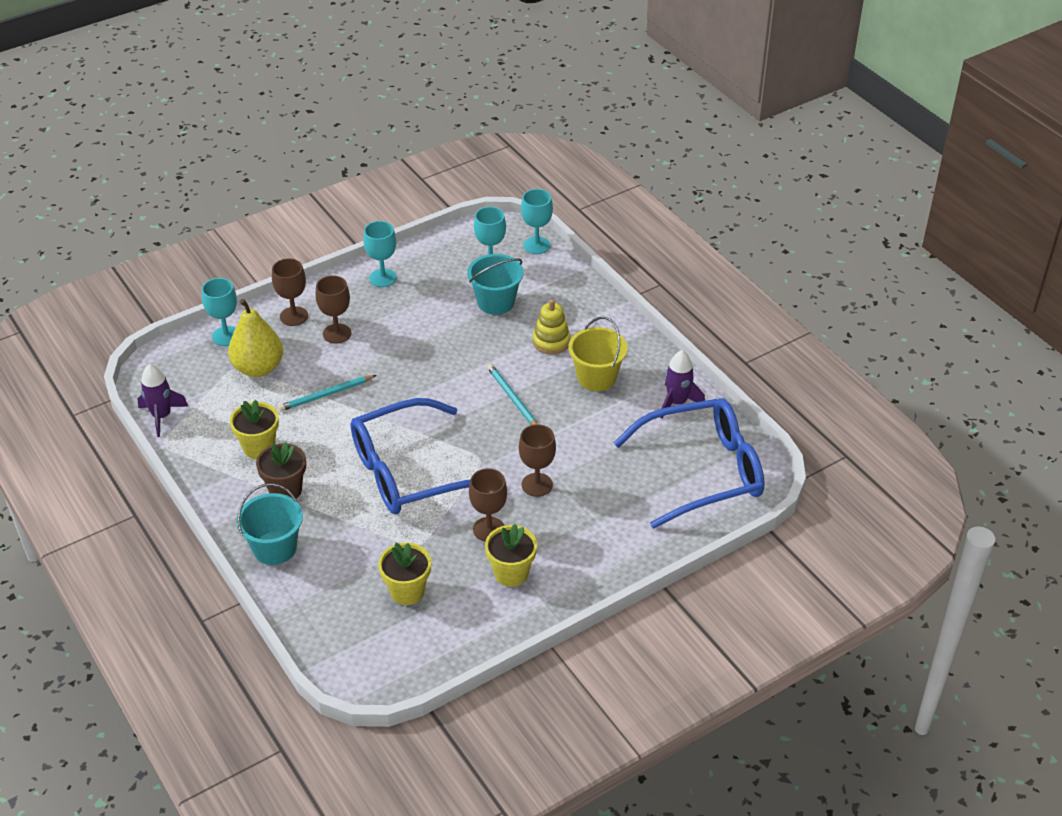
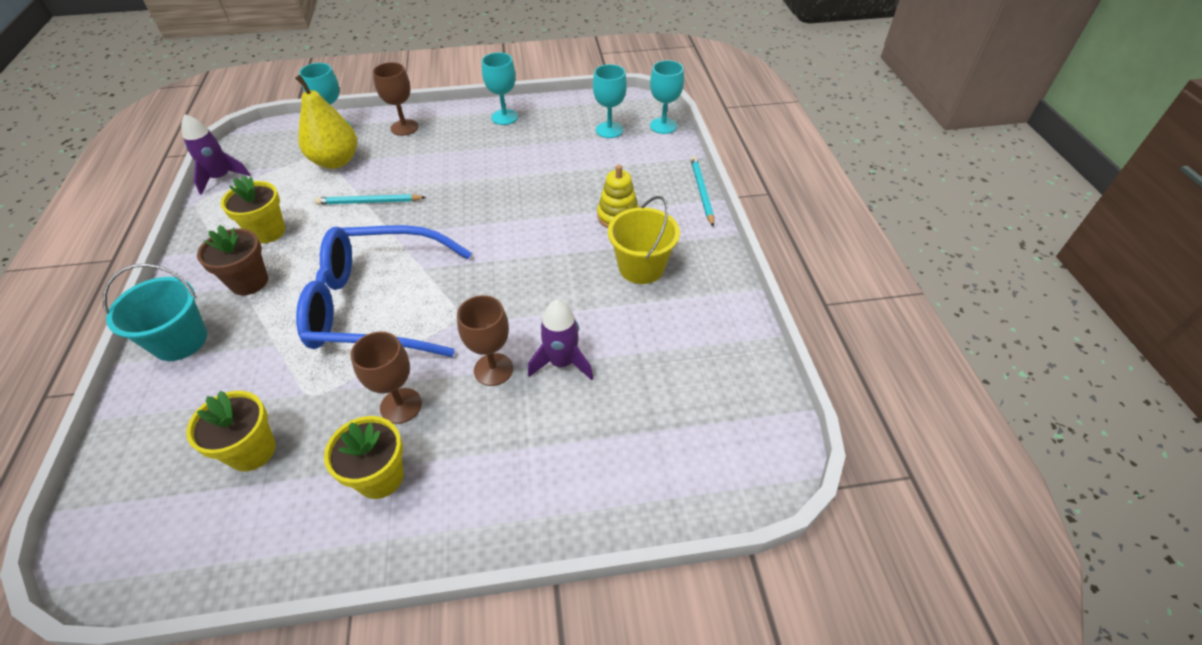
camera: 25 degrees right, 5 degrees up
(337, 333) = (426, 151): brown goblet -> none
(496, 302) = (590, 164): turquoise bucket -> none
(512, 398) = (538, 261): turquoise pencil -> turquoise pencil (701, 192)
(677, 402) = (716, 325): purple rocket -> purple rocket (562, 362)
(702, 471) = (699, 426): blue glasses -> none

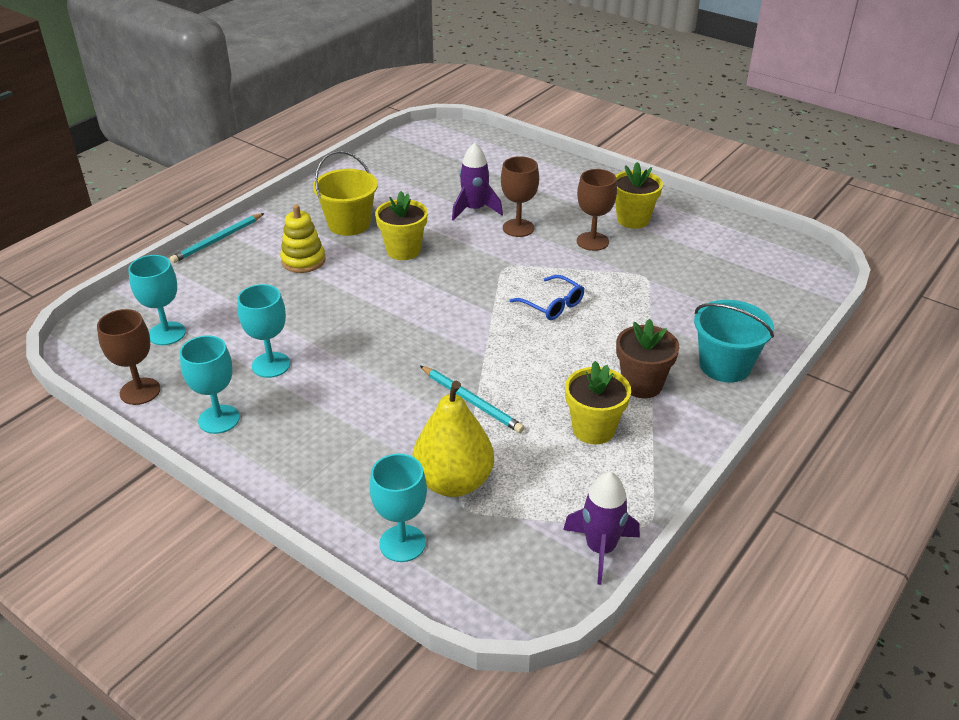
camera: 135 degrees left, 10 degrees down
(252, 451) = (701, 268): yellow flower pot -> yellow flower pot (403, 250)
(378, 304) = (552, 305): blue glasses -> blue glasses, size x0.40
(404, 127) = (331, 483): brown goblet -> brown goblet (140, 391)
(663, 126) = (122, 306): turquoise goblet -> turquoise goblet (271, 365)

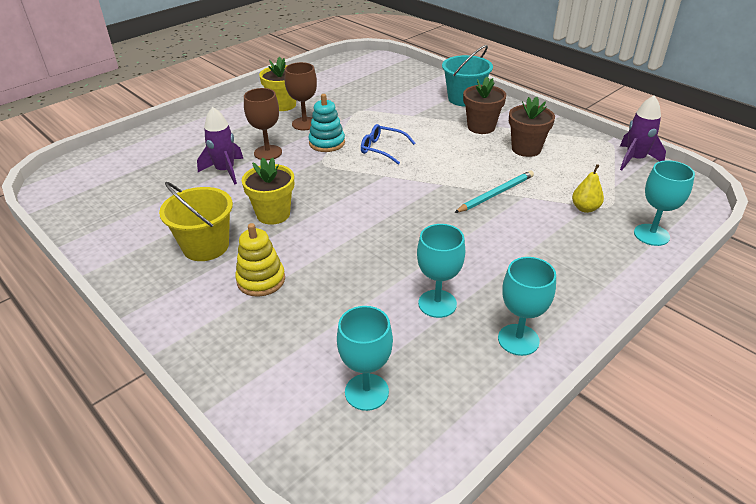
camera: 80 degrees left, 0 degrees up
(140, 391) = (471, 409): brown goblet -> none
(218, 240) = (181, 353): turquoise pencil -> none
(453, 482) = (585, 208): yellow pear -> yellow pear, size x0.50
(552, 263) = (327, 143): none -> turquoise stacking toy
(552, 305) = (382, 149): blue glasses -> blue glasses turned 120 degrees counterclockwise
(593, 429) = (526, 149): yellow flower pot -> brown flower pot

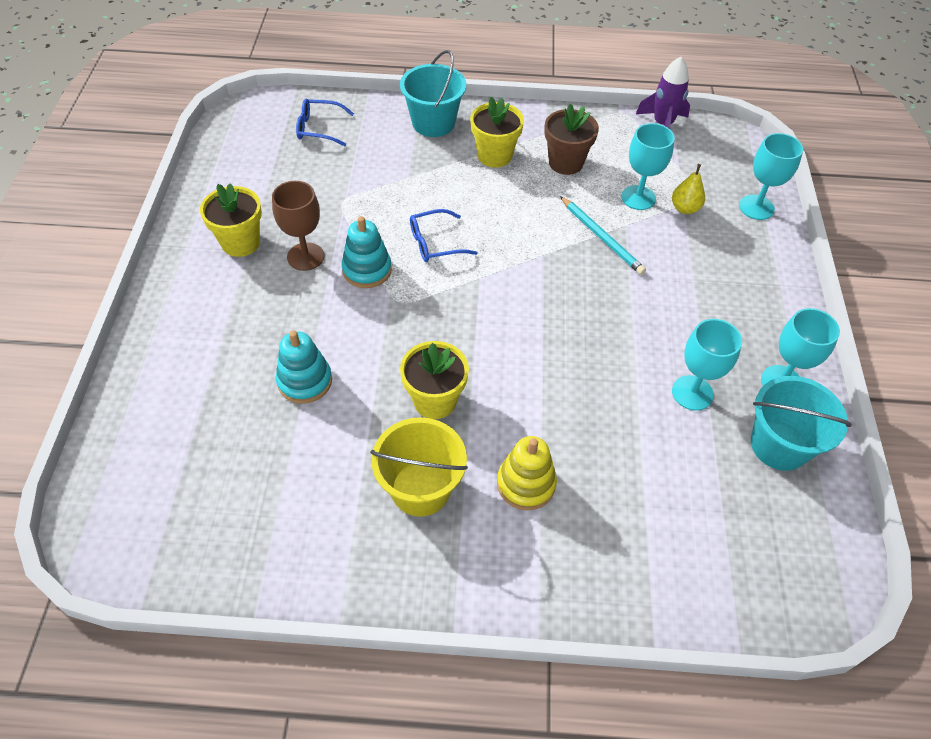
camera: 45 degrees left, 15 degrees up
(225, 171) = (305, 381): purple rocket -> turquoise stacking toy
(268, 153) = (319, 324): brown goblet -> none
(366, 392) = (742, 518): turquoise goblet -> turquoise goblet (638, 198)
(394, 77) = (319, 128): none -> blue glasses
(460, 372) = (779, 445): none -> turquoise bucket
(481, 127) = (494, 156): brown flower pot -> yellow flower pot
(495, 194) = (601, 237): turquoise pencil -> turquoise pencil turned 135 degrees clockwise

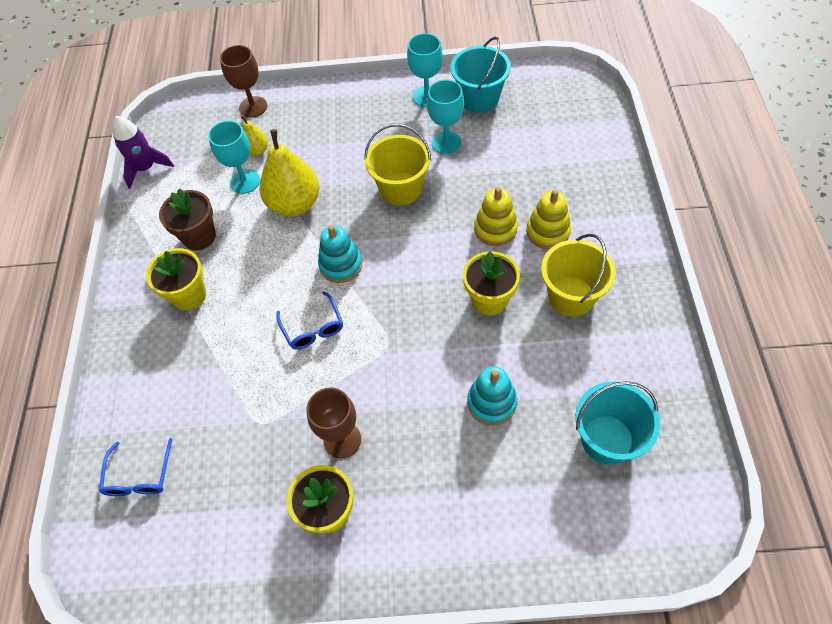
camera: 90 degrees left, 5 degrees up
(367, 270) = (353, 379): turquoise stacking toy -> turquoise stacking toy (341, 265)
(433, 123) = (135, 358): turquoise bucket -> turquoise bucket (607, 439)
(539, 424) = (495, 229): none -> yellow stacking toy
(601, 237) = (295, 204): turquoise pencil -> yellow pear
(615, 335) = (401, 189): none -> yellow bucket
(756, 207) = (253, 107): turquoise goblet -> brown goblet

